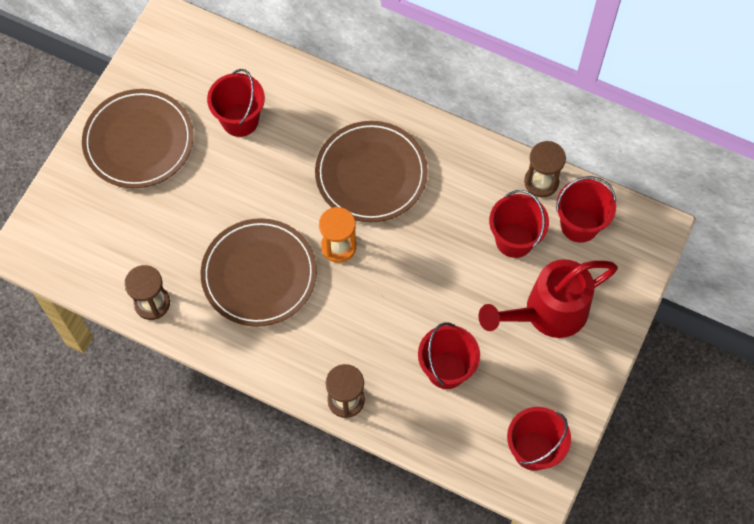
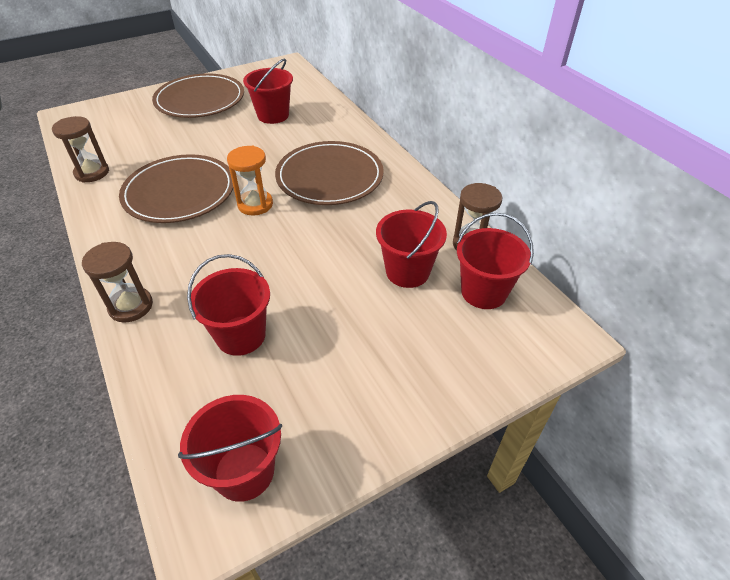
camera: 35 degrees right, 20 degrees down
(547, 313) = (387, 345): red watering can -> none

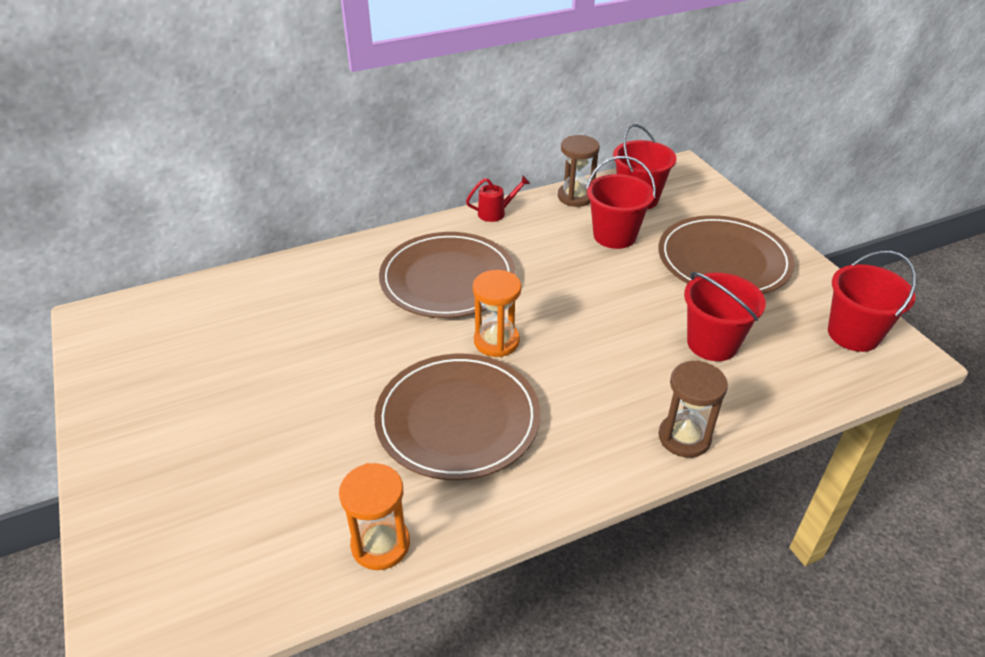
camera: 85 degrees left, 5 degrees down
(92, 173) = (380, 544): brown hourglass -> orange hourglass
(200, 100) = (174, 423): brown plate -> brown plate (723, 260)
(273, 115) = (272, 330): red bucket -> none
(428, 195) = (495, 213): none -> red watering can

